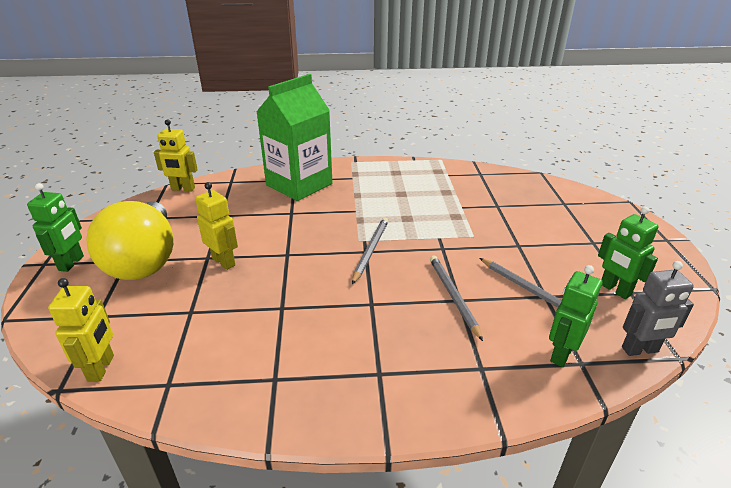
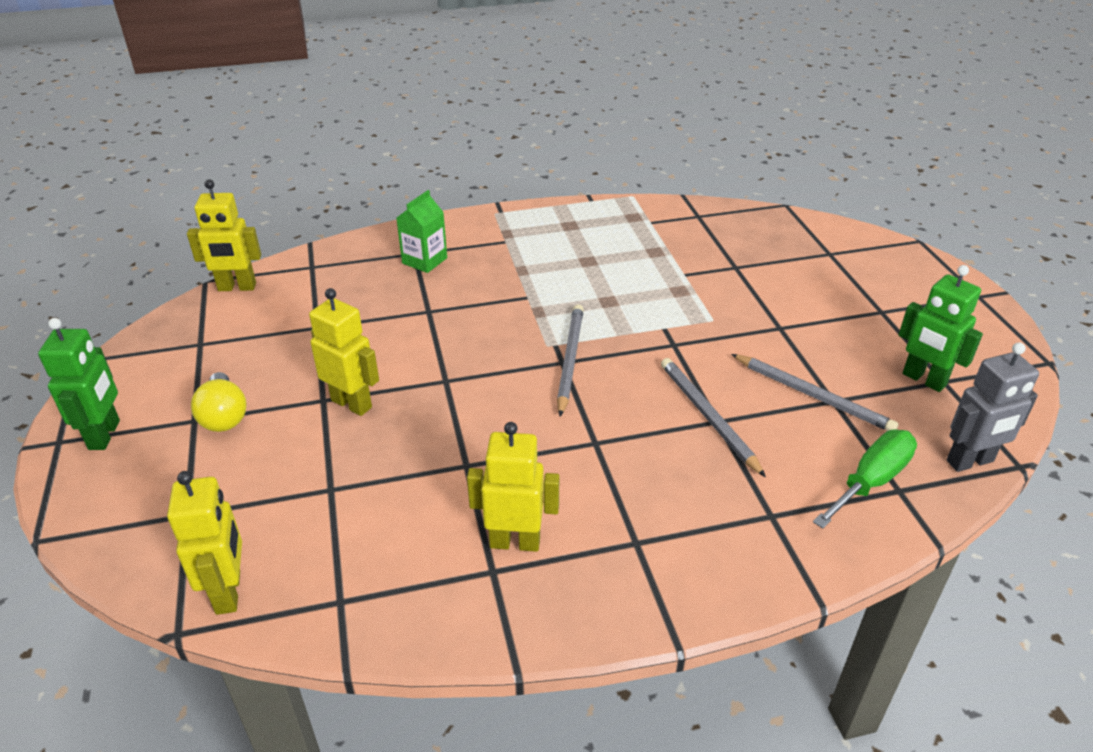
camera: 10 degrees left, 5 degrees up
(144, 260) = (224, 416): yellow light bulb -> yellow light bulb, size x0.44
(296, 361) = (515, 542): none -> yellow robot
(299, 184) = (424, 261): green carton -> green carton, size x0.43
(561, 354) = (871, 481): green robot -> green screwdriver

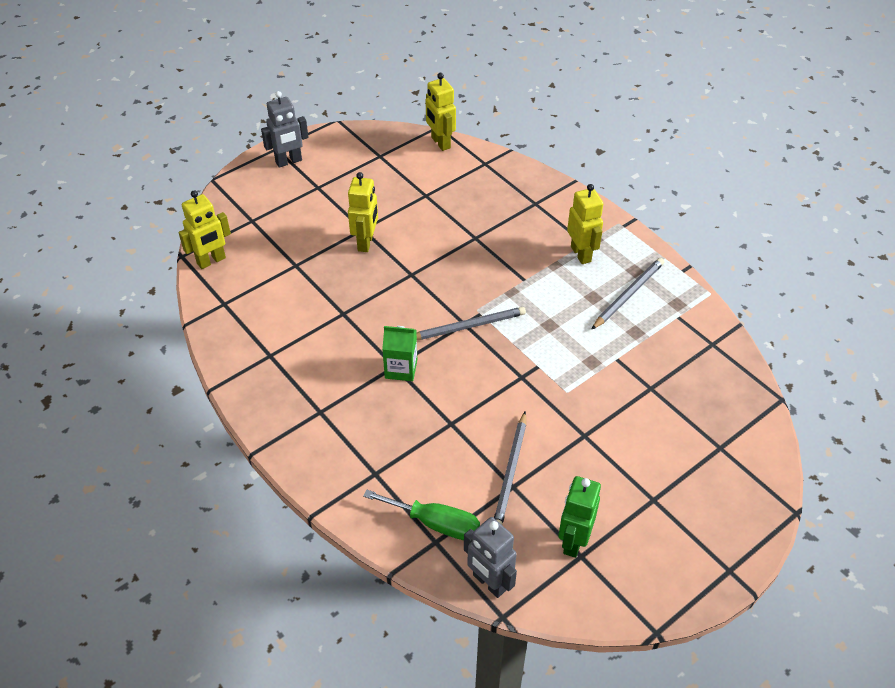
camera: 65 degrees right, 10 degrees up
(105, 435) = (289, 161): green robot -> grey robot
(224, 416) = (326, 197): yellow light bulb -> none
(424, 261) = (529, 212): green carton -> green carton (401, 369)
(515, 542) = (294, 357): yellow robot -> yellow robot (581, 254)
(708, 417) = (451, 417): grey pencil -> grey pencil (628, 294)

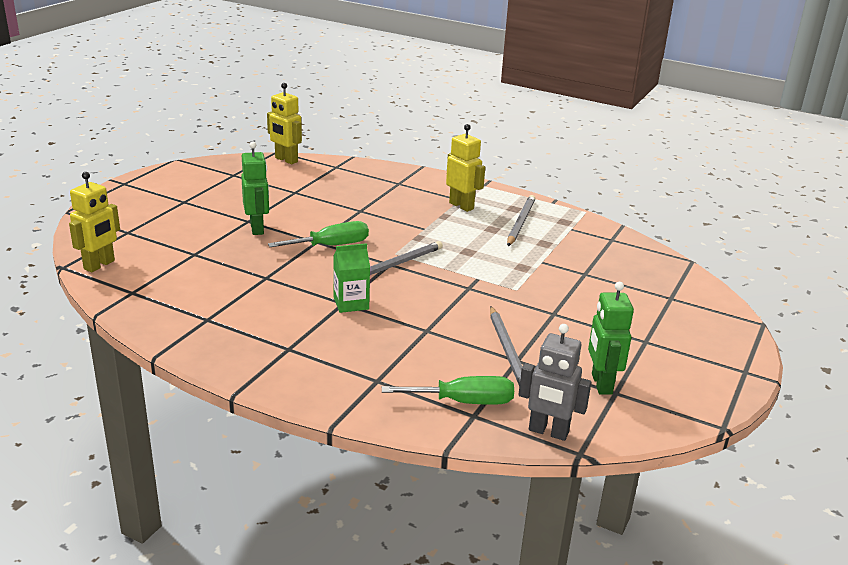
camera: 25 degrees left, 20 degrees down
(289, 161) = (143, 189): grey robot -> none
(366, 242) = (257, 228): yellow robot -> green robot
(422, 284) = (331, 245): none -> green screwdriver

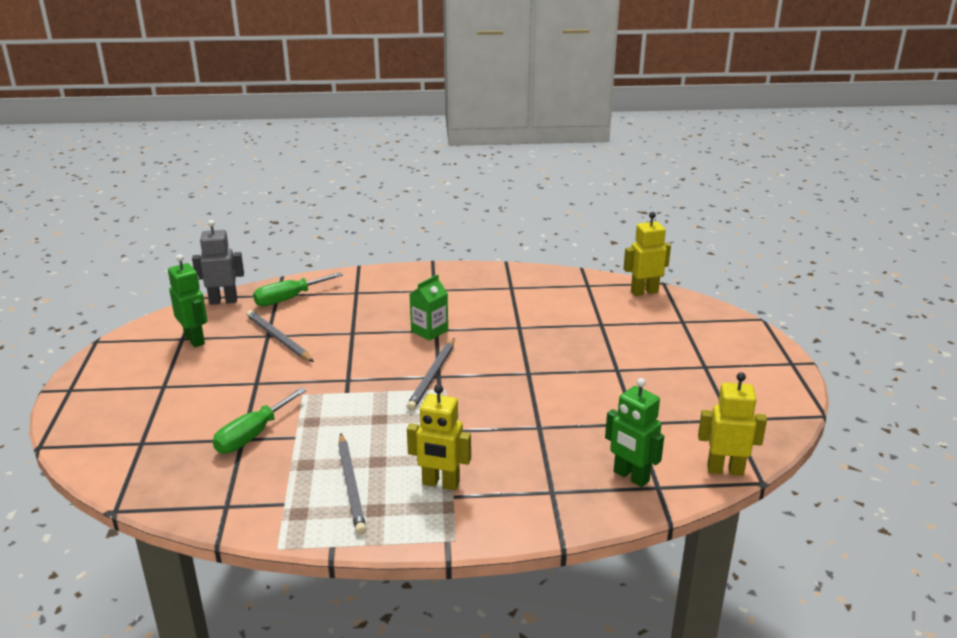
camera: 150 degrees right, 0 degrees up
(99, 265) = (644, 292): yellow robot -> yellow robot turned 75 degrees clockwise
(257, 228) = (595, 364): green robot -> green robot (631, 477)
(331, 245) = (509, 373): green screwdriver -> green screwdriver (252, 435)

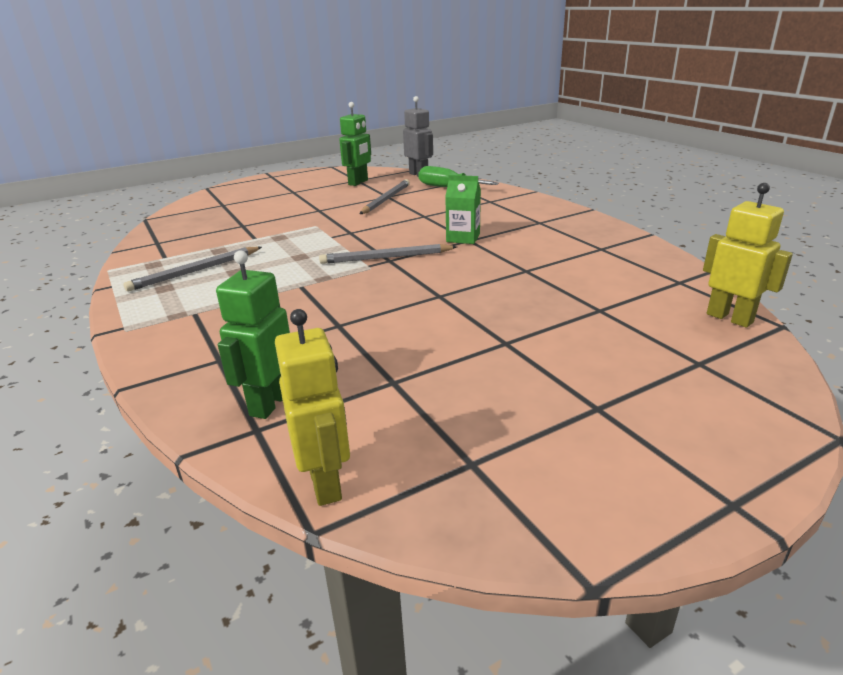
camera: 65 degrees right, 0 degrees up
(252, 435) = (248, 226): green screwdriver -> none
(440, 484) = (211, 303): yellow robot -> none

